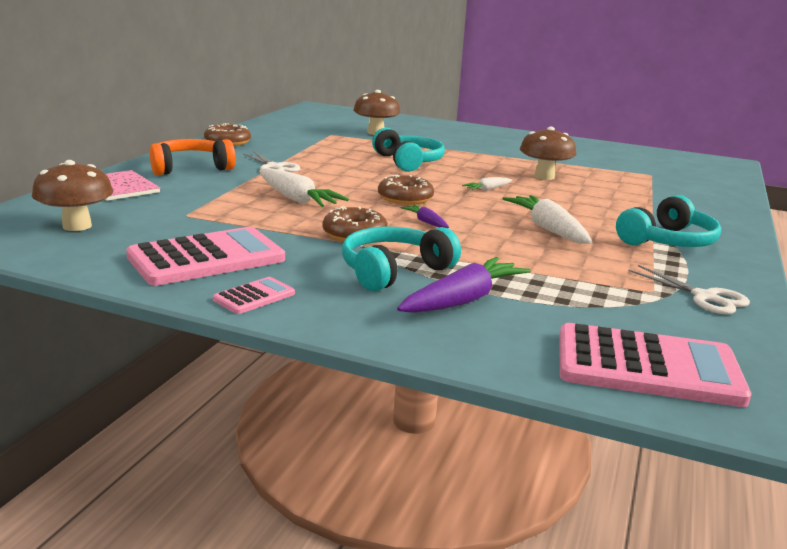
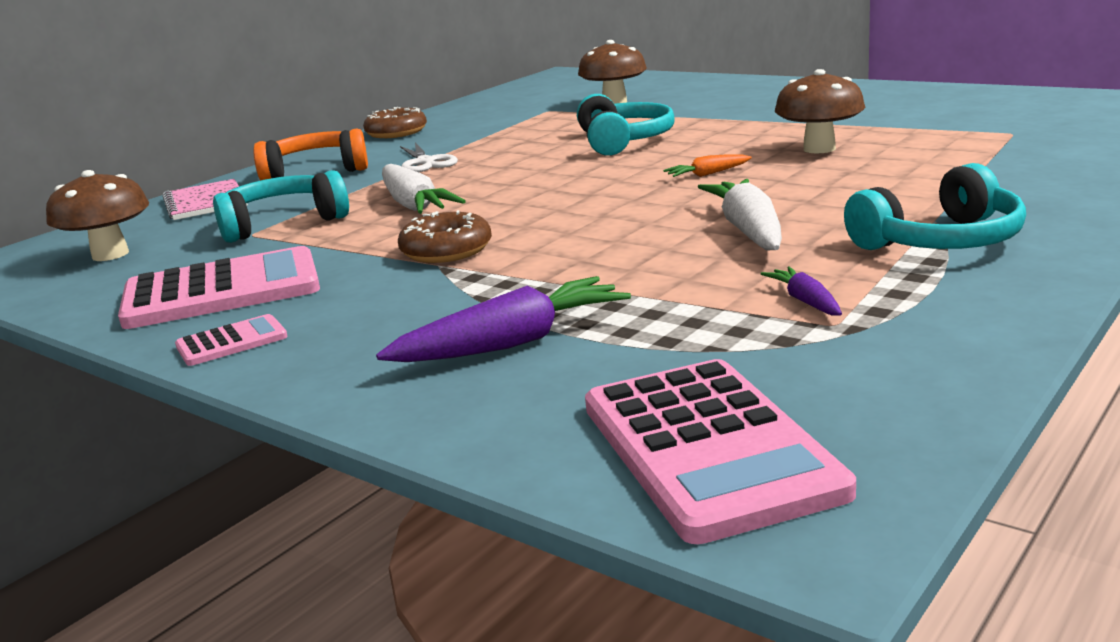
camera: 20 degrees right, 0 degrees up
(394, 271) = (452, 302): turquoise headphones -> turquoise headphones (282, 223)
(405, 198) = (568, 195): brown donut -> none
(426, 222) = (566, 228): purple carrot -> purple carrot (805, 301)
(487, 189) = (707, 174): white carrot -> orange carrot
(647, 367) = (708, 448): pink calculator -> pink calculator turned 45 degrees clockwise
(705, 297) = (921, 333): white scissors -> none

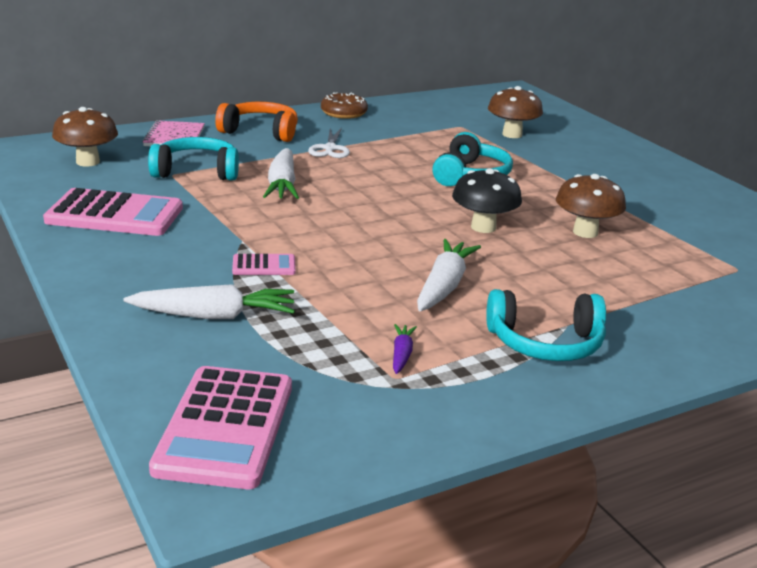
camera: 20 degrees right, 5 degrees up
(232, 342) = (84, 255): pink calculator -> pink calculator (264, 266)
(446, 251) = (258, 231): brown donut -> none
(512, 343) = (214, 316): purple carrot -> white carrot
(707, 174) = (483, 227): orange carrot -> black mushroom

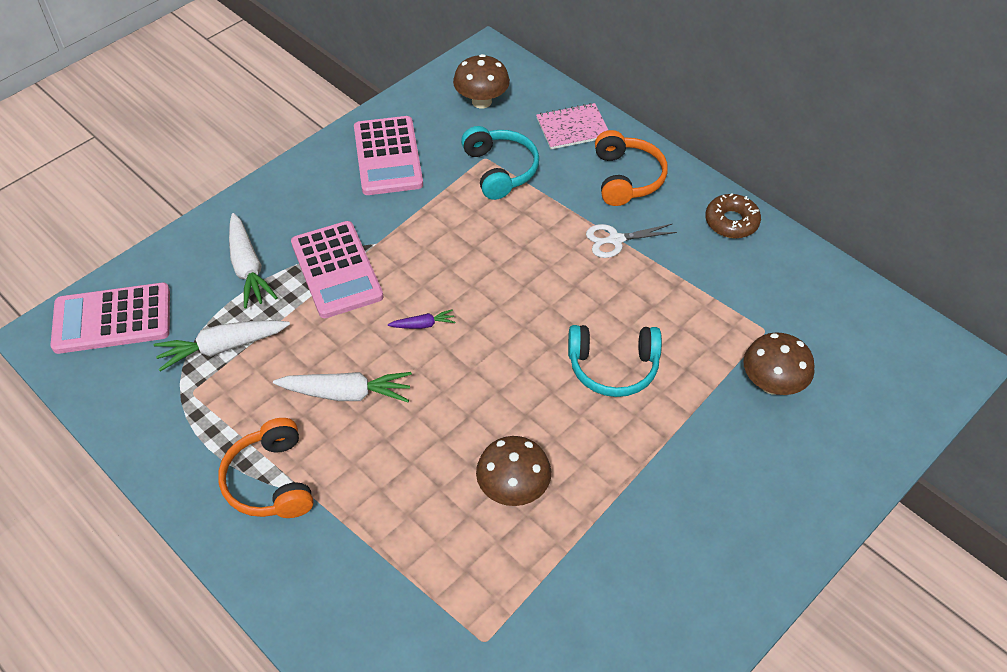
camera: 75 degrees right, 25 degrees up
(264, 266) = (336, 270): pink calculator -> pink calculator, size x2.12
(282, 185) = (503, 233): white carrot -> white carrot (222, 347)
(401, 354) = (225, 389): purple carrot -> purple carrot (423, 325)
(483, 227) = (483, 400): black mushroom -> none
(545, 343) = (271, 481): turquoise headphones -> orange headphones

